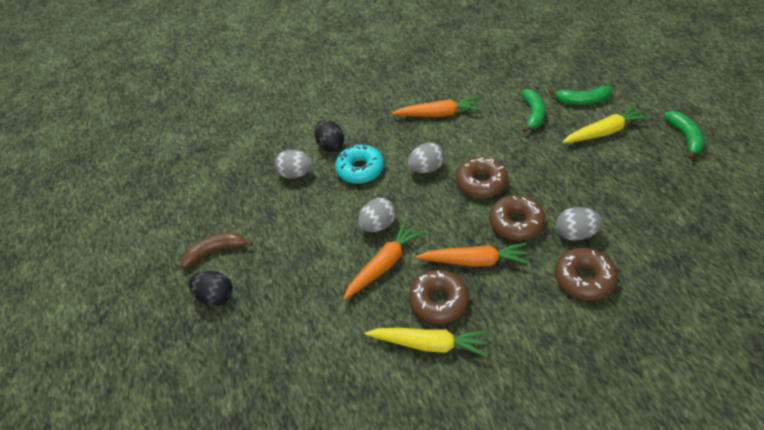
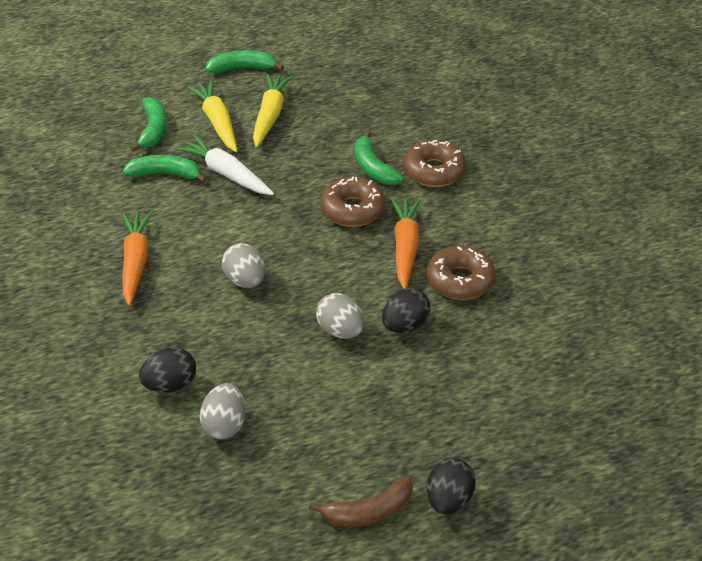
camera: 95 degrees left, 5 degrees down
(215, 251) = (368, 512): brown banana -> brown banana turned 90 degrees counterclockwise
(360, 169) = (231, 349): turquoise donut -> none
(384, 264) = (405, 325): orange carrot -> black egg
(429, 344) = (515, 291): yellow carrot -> yellow carrot (270, 115)
(481, 183) = (282, 232): brown donut -> none
(542, 145) = (226, 173): none -> white carrot
(575, 233) = (373, 168): grey egg -> green banana

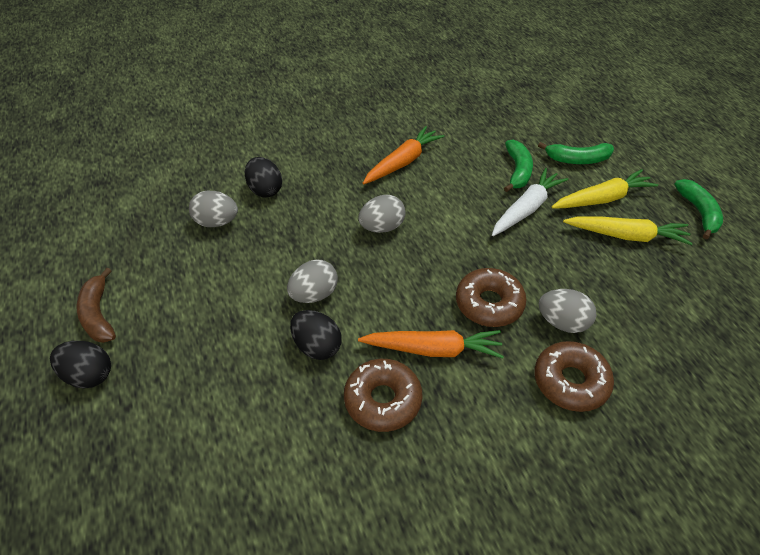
camera: 90 degrees right, 5 degrees up
(135, 262) = (403, 162): orange carrot -> orange carrot turned 45 degrees counterclockwise
(373, 168) = (562, 322): green banana -> grey egg

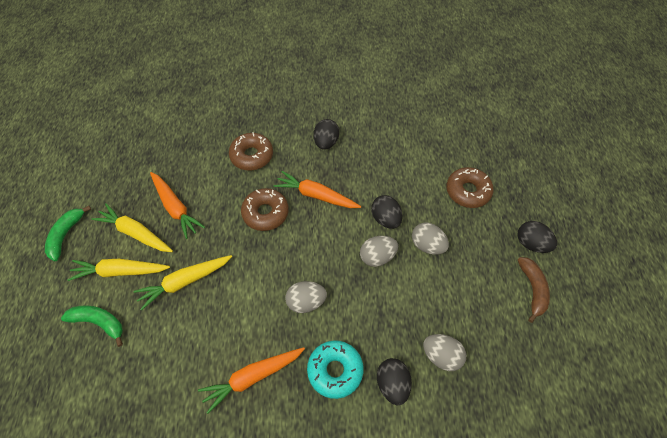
camera: 160 degrees left, 10 degrees up
(326, 185) = (335, 370): none -> turquoise donut
(383, 400) = (357, 177): brown donut -> brown donut (468, 191)
(465, 449) = (326, 142): none -> black egg
(517, 171) = (160, 327): green banana -> none
(526, 209) = (184, 282): white carrot -> yellow carrot
(562, 322) = (230, 187): grey egg -> grey egg (427, 245)
(609, 275) = (175, 208): none -> orange carrot

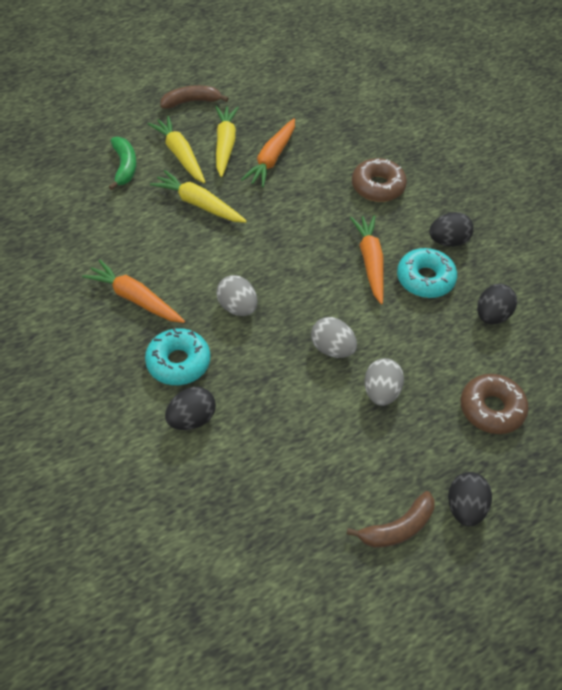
camera: 60 degrees right, 5 degrees down
(66, 235) = (191, 102): green banana -> brown banana
(265, 213) = (316, 229): brown donut -> none
(349, 172) = (425, 279): none -> turquoise donut
(385, 219) = (387, 338): black egg -> black egg (492, 315)
(441, 356) = (250, 455): grey egg -> none

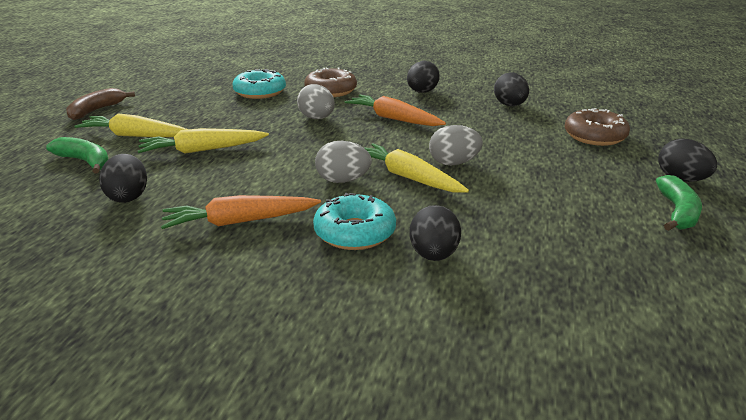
camera: 45 degrees left, 25 degrees down
(108, 225) = (128, 197): none -> black egg
(225, 145) = (170, 117): yellow carrot -> yellow carrot (408, 177)
(271, 159) = (225, 109): orange carrot -> none
(381, 392) = (526, 164): grey egg -> grey egg (317, 118)
(397, 528) = (677, 212): brown banana -> green banana
(425, 279) = (442, 110): turquoise donut -> turquoise donut (260, 92)

